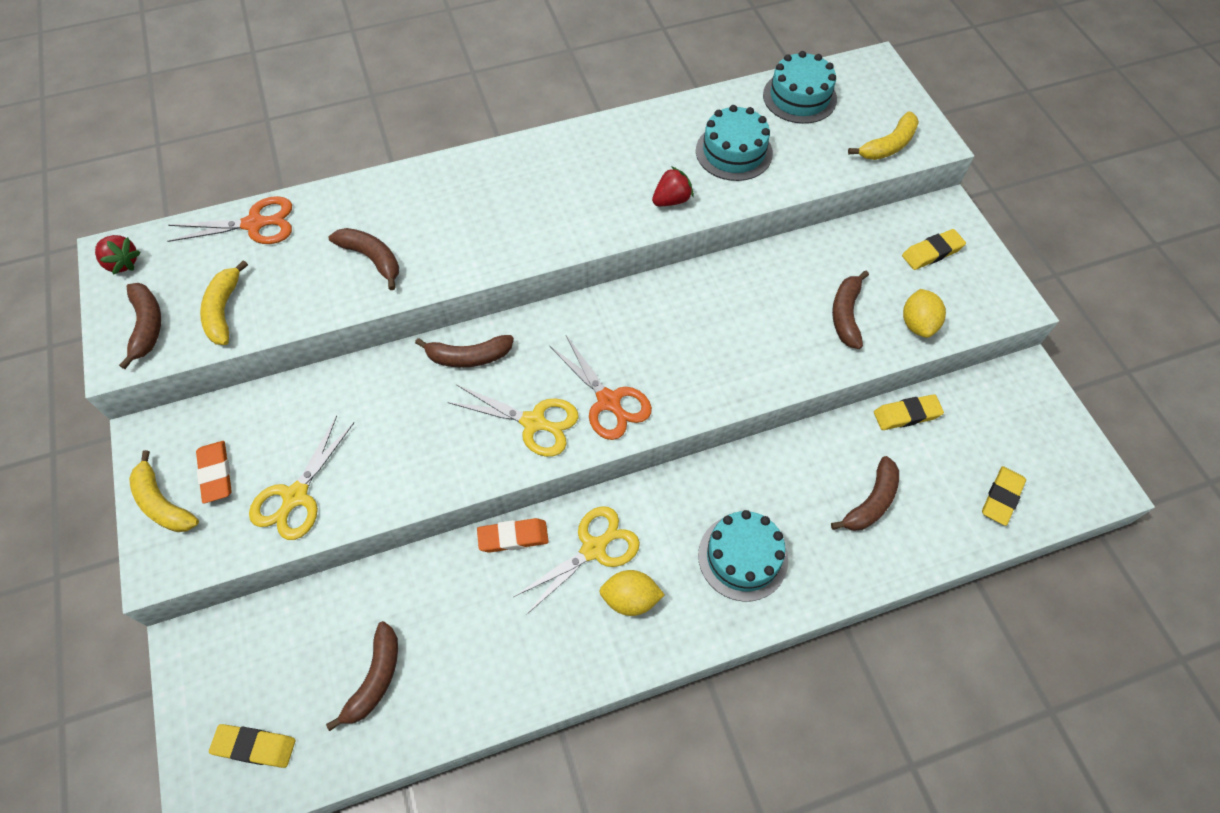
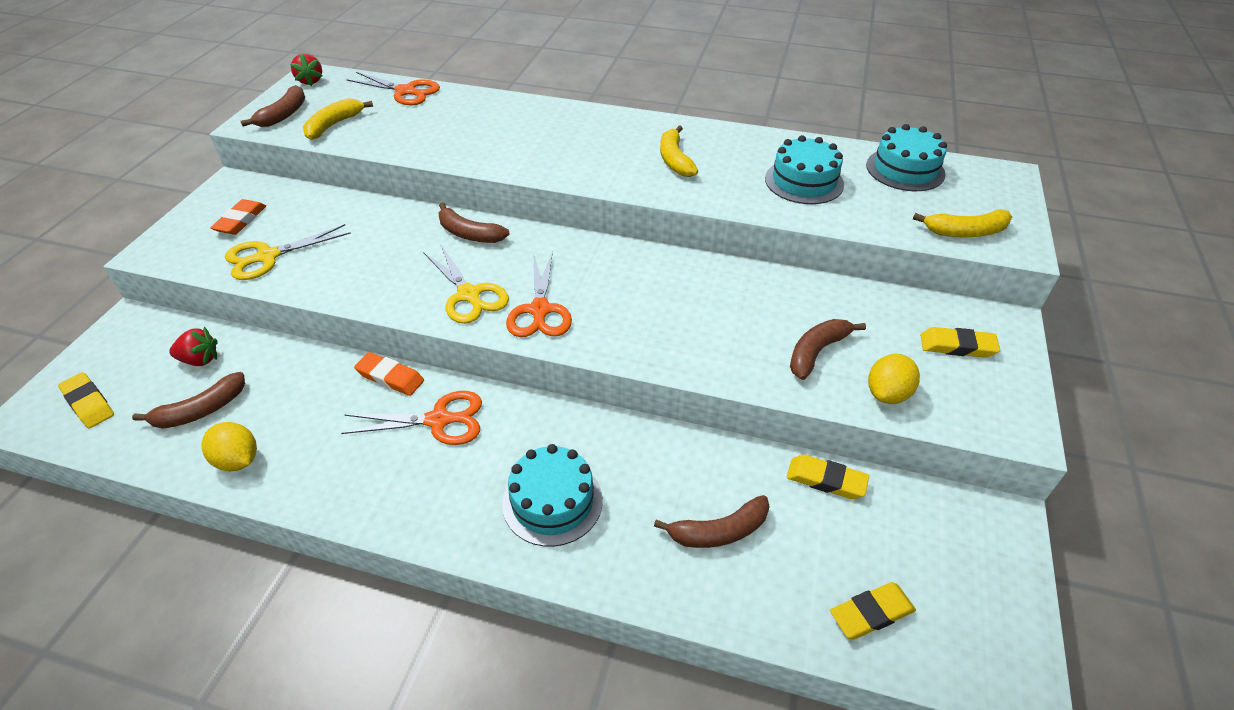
camera: 35 degrees right, 15 degrees down
(163, 503) = (194, 221): yellow banana -> yellow banana (674, 160)
(372, 258) = (454, 136): brown banana -> none
(593, 549) = (439, 420): yellow scissors -> orange scissors
(630, 599) = (428, 473): yellow lemon -> yellow lemon (238, 460)
(671, 200) = (715, 190): red strawberry -> red strawberry (200, 360)

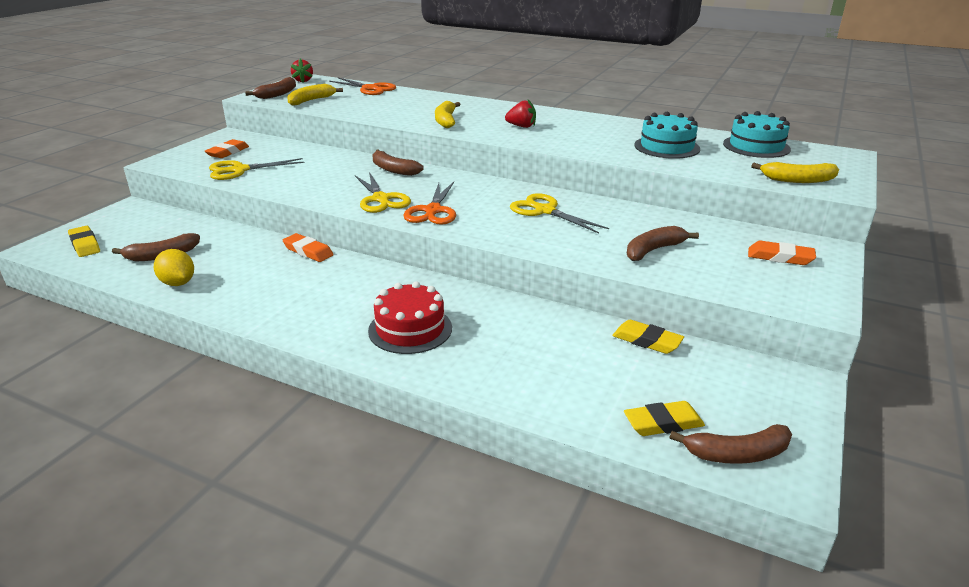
camera: 10 degrees right, 15 degrees down
(200, 360) = (172, 230): red strawberry -> red strawberry (521, 126)
(439, 420) = (336, 277): orange scissors -> none
(552, 501) = (410, 329): turquoise cake -> red cake
(674, 160) = (564, 130): yellow banana -> yellow banana (445, 120)
(675, 294) = (545, 211): none -> yellow scissors
(719, 531) = (543, 360): brown banana -> brown banana (737, 454)
(887, 394) = (708, 277): yellow lemon -> none
(957, 346) = (780, 257): yellow eraser -> orange eraser

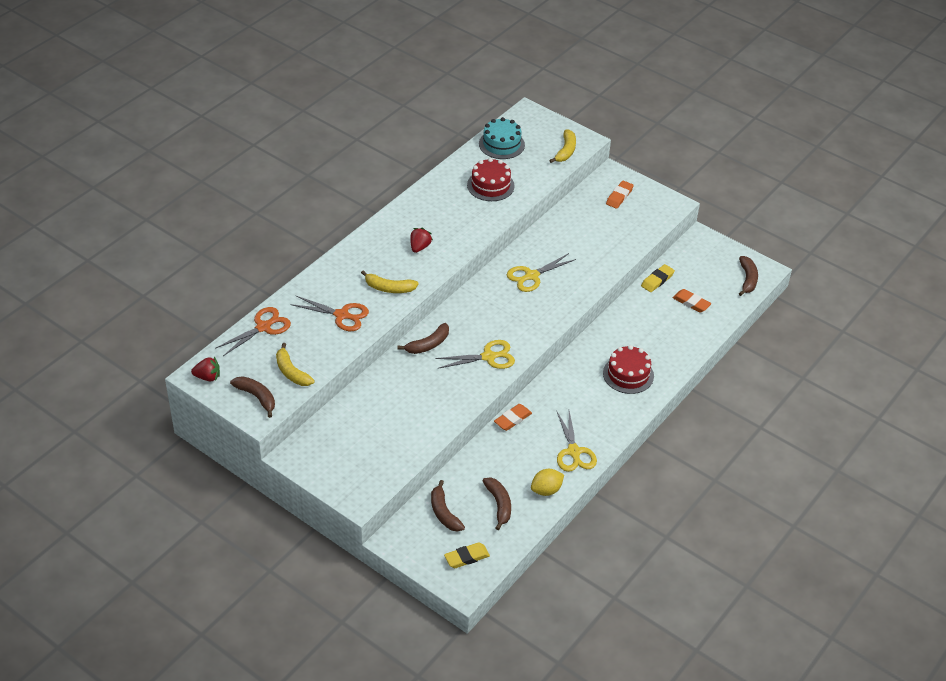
camera: 80 degrees left, 15 degrees up
(228, 152) = (347, 453): orange eraser -> orange eraser (691, 303)
(240, 170) = (399, 442): yellow scissors -> yellow scissors (574, 452)
(433, 211) = (517, 331): orange scissors -> orange scissors (342, 315)
(653, 250) = (600, 243): brown banana -> brown banana (444, 513)
(663, 423) = (724, 295): yellow eraser -> none
(666, 147) = (490, 185): turquoise cake -> red cake

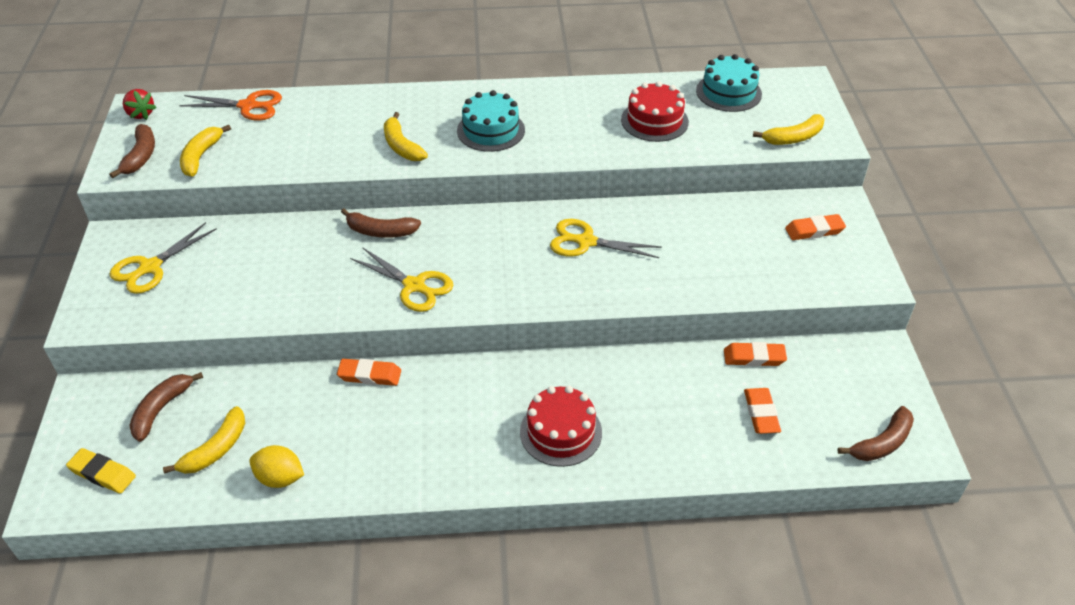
camera: 50 degrees right, 0 degrees up
(342, 315) = (322, 140): orange scissors -> none
(419, 247) = (491, 130): red strawberry -> turquoise cake
(499, 505) = (216, 449): brown banana -> yellow banana
(574, 452) = (371, 463): yellow scissors -> yellow scissors (150, 267)
(657, 280) = (754, 357): yellow eraser -> orange eraser

